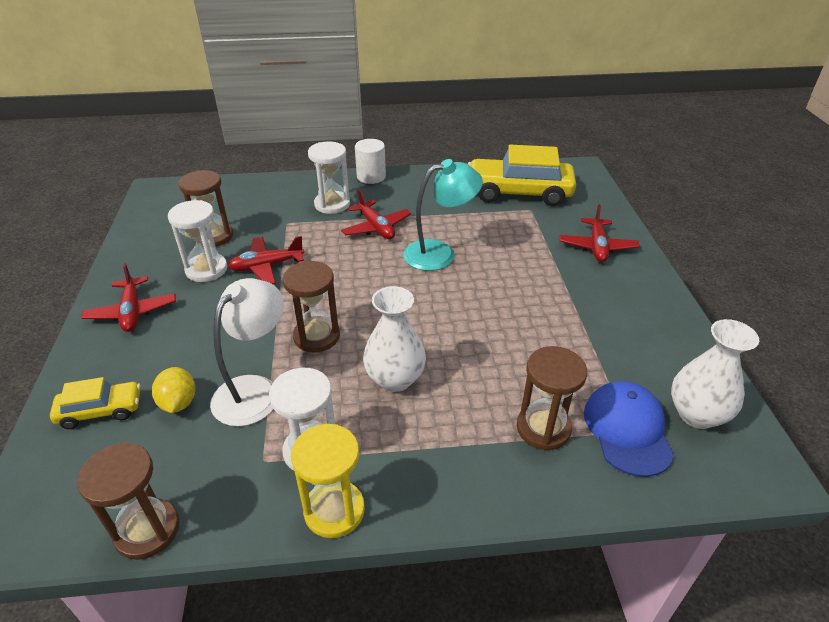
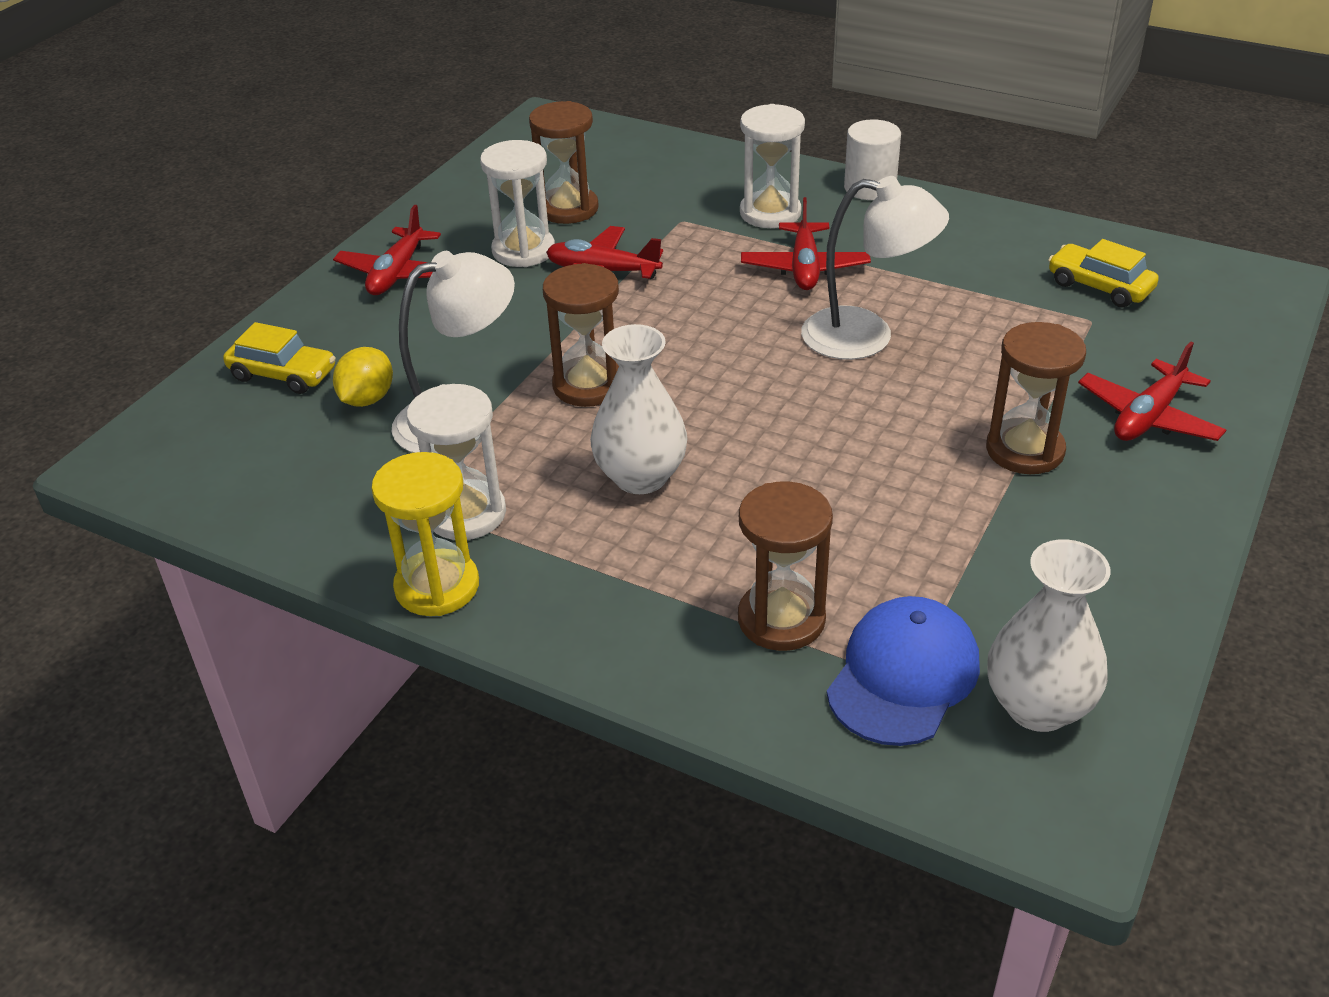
camera: 35 degrees right, 0 degrees up
(147, 530) = (239, 515): brown hourglass -> brown hourglass (1025, 450)
(439, 253) = (866, 337): turquoise lamp -> white lamp
(519, 193) = (1099, 287): yellow car -> yellow car, size x0.51

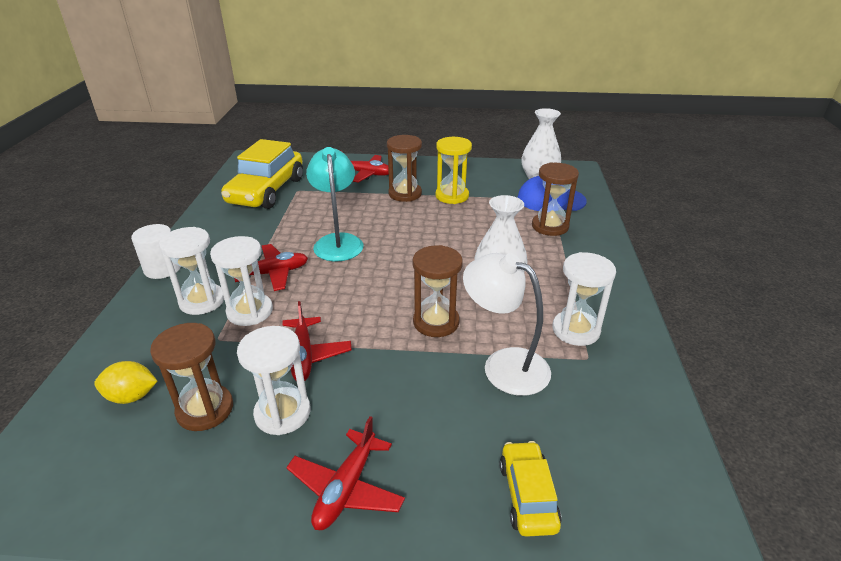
camera: 115 degrees left, 5 degrees down
(367, 399) = (518, 422): yellow lemon -> yellow lemon (131, 396)
(397, 274) = (346, 488): red plane -> red plane turned 120 degrees clockwise
(437, 586) = (630, 320): yellow hourglass -> yellow hourglass (452, 196)
(722, 244) = (250, 311): none -> white hourglass
(866, 337) = (338, 241): white lamp -> turquoise lamp
(1099, 287) = (267, 191): yellow car -> yellow car, size x1.96

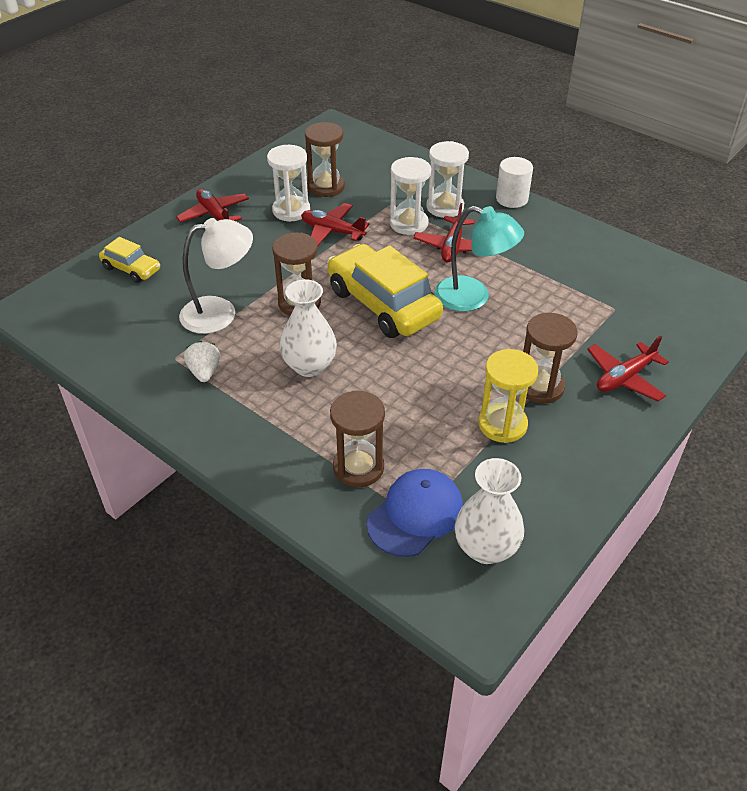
camera: 125 degrees right, 10 degrees up
(131, 396) = (366, 166): yellow lemon -> none
(267, 191) = (628, 287): yellow car -> yellow car (383, 304)
(575, 330) = (204, 372): white hourglass -> white strawberry

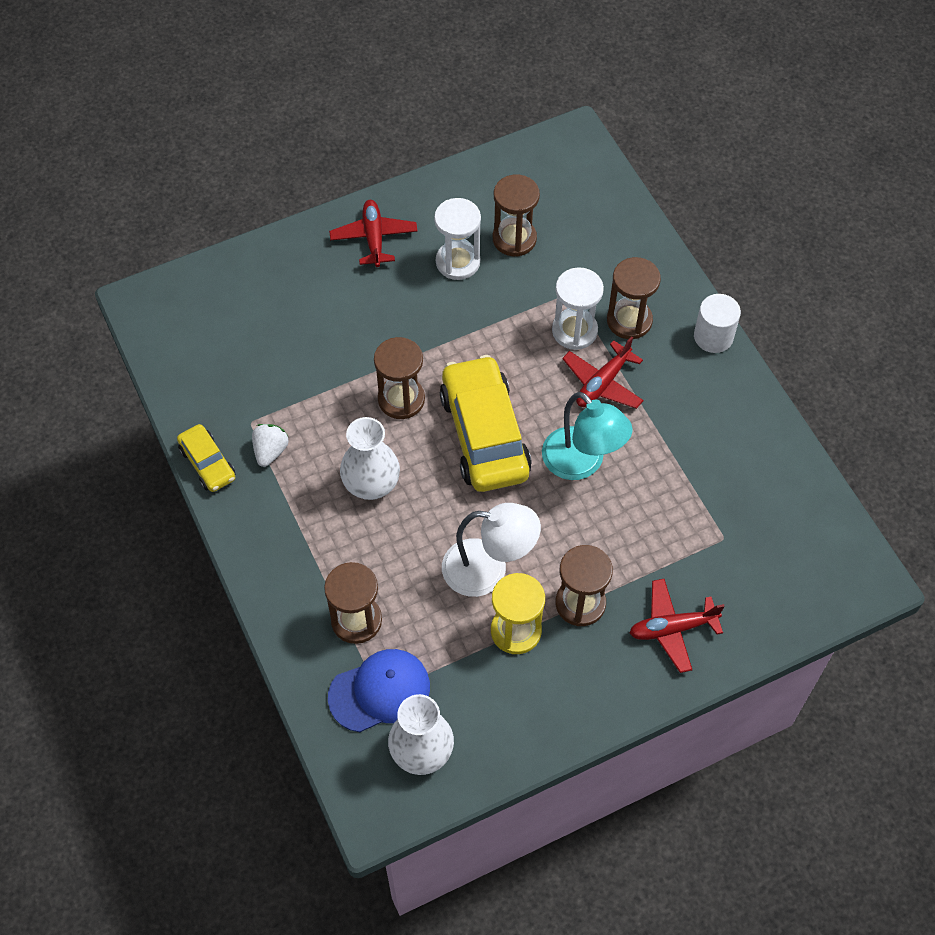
camera: 25 degrees right, 15 degrees up
(131, 269) = (257, 286): yellow car -> yellow car (208, 463)
(220, 313) = (318, 381): white lamp -> white lamp (488, 570)
(332, 231) = (485, 310): red plane -> none
(445, 207) = (629, 320): white hourglass -> brown hourglass

